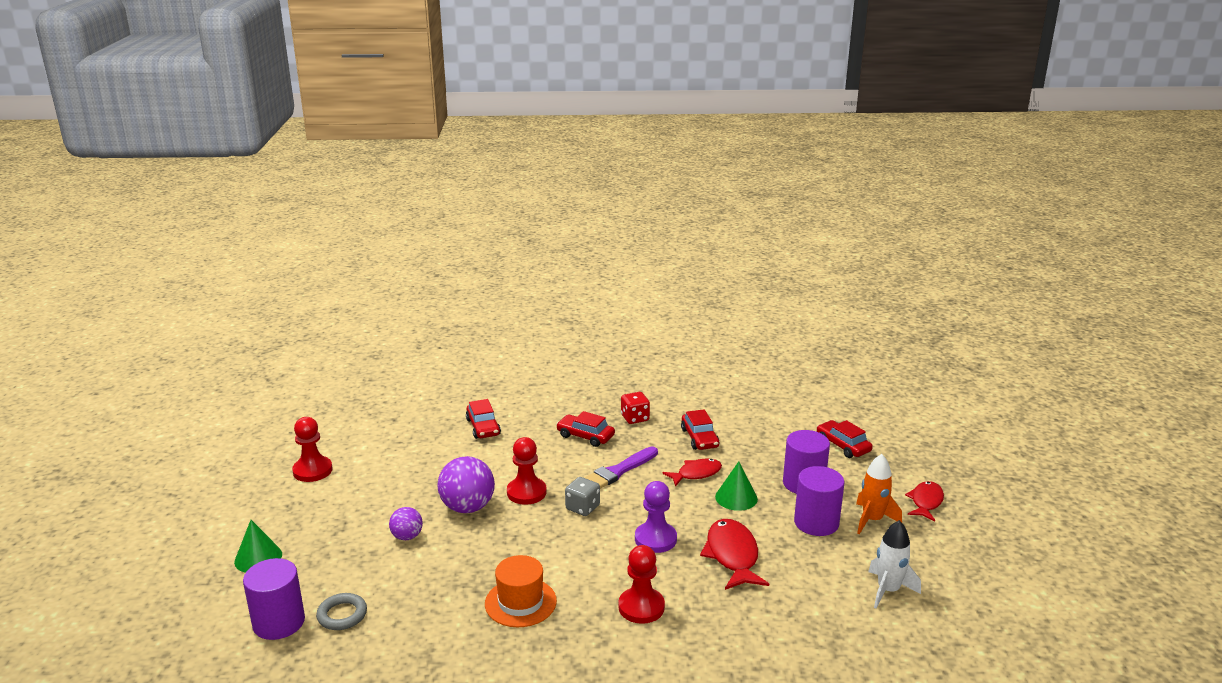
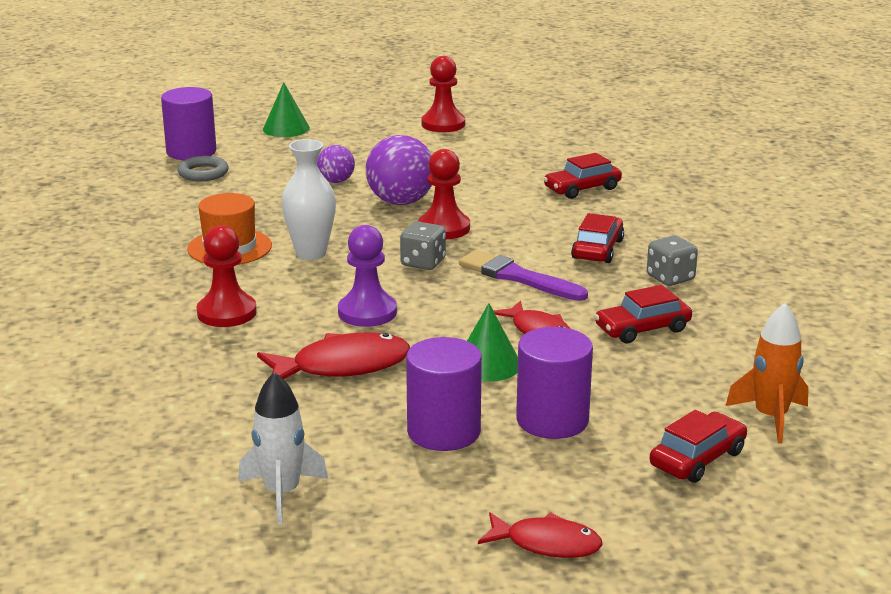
camera: 80 degrees right, 0 degrees up
(548, 559) = (311, 253): none -> white vase
(635, 418) = (670, 278): red dice -> grey dice
(872, 520) = (469, 484): orange rocket -> orange rocket (770, 417)

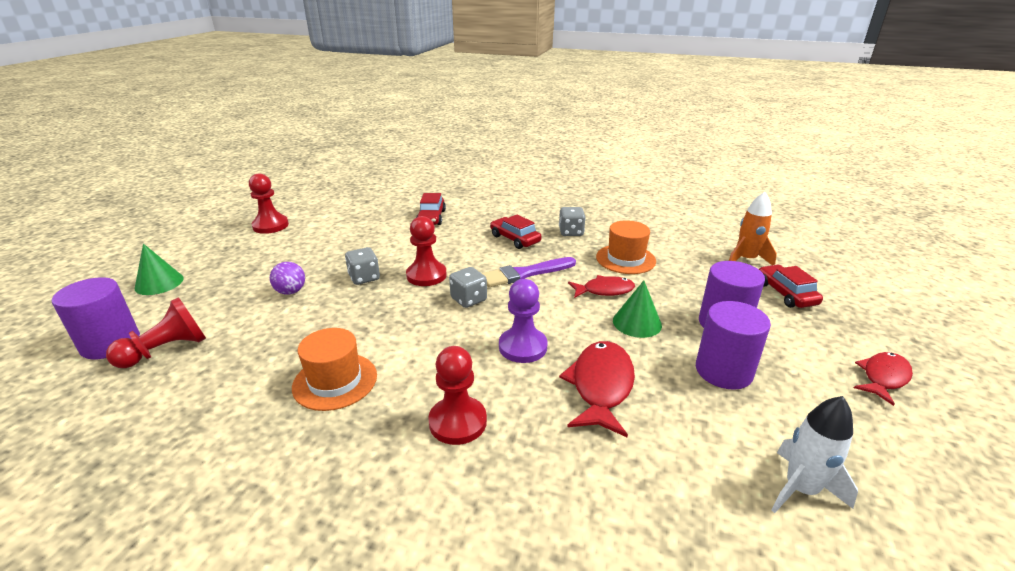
camera: 60 degrees left, 5 degrees up
(203, 173) = (166, 350): grey ring -> red pawn
(311, 253) = (398, 342): white vase -> none
(400, 202) = (364, 277): purple ball -> grey dice
(642, 329) = (625, 259): red car -> orange hat

